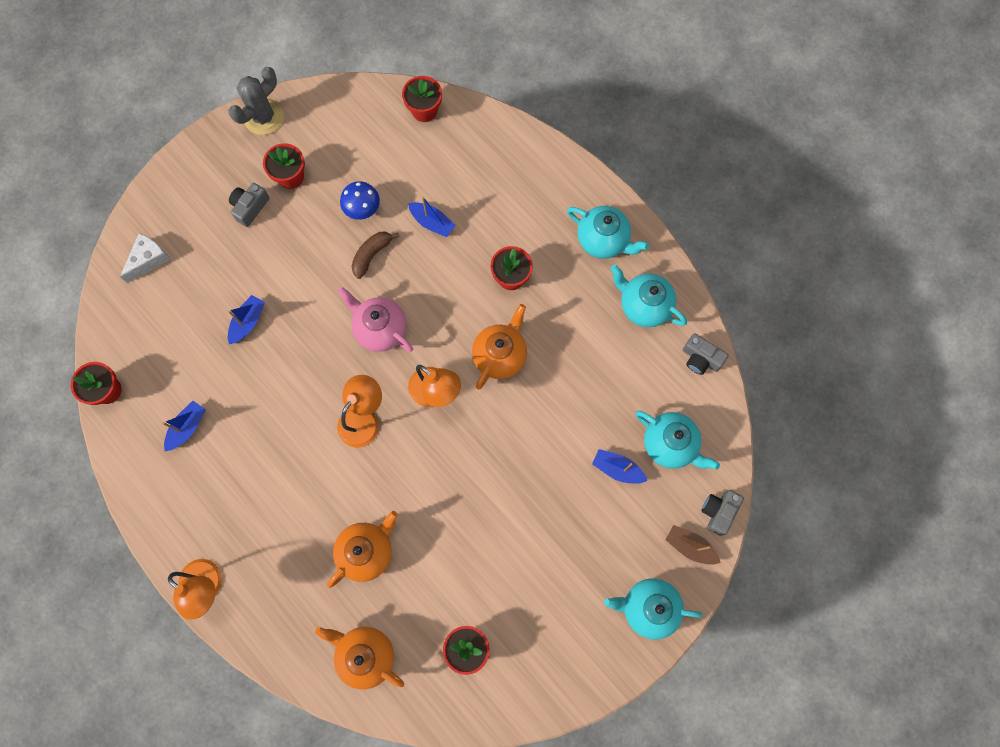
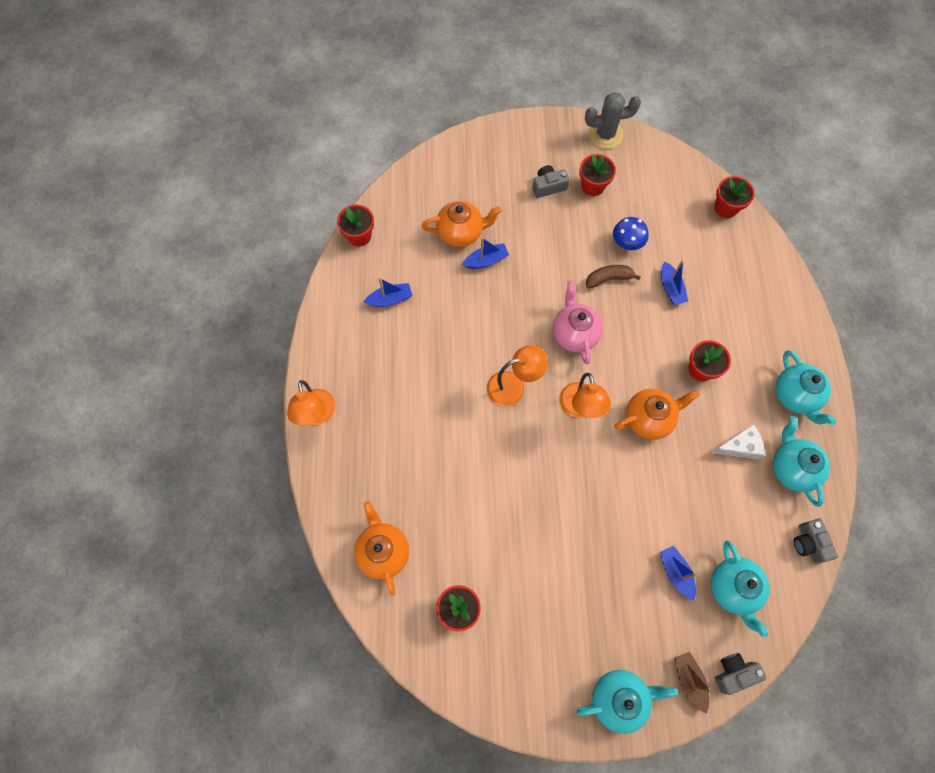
camera: 40 degrees right, 5 degrees down
(148, 259) = (453, 172): white cheese -> white cheese (739, 446)
(367, 551) = (442, 479): orange teapot -> orange teapot (461, 233)
(648, 608) = (619, 698): turquoise teapot -> turquoise teapot turned 120 degrees clockwise

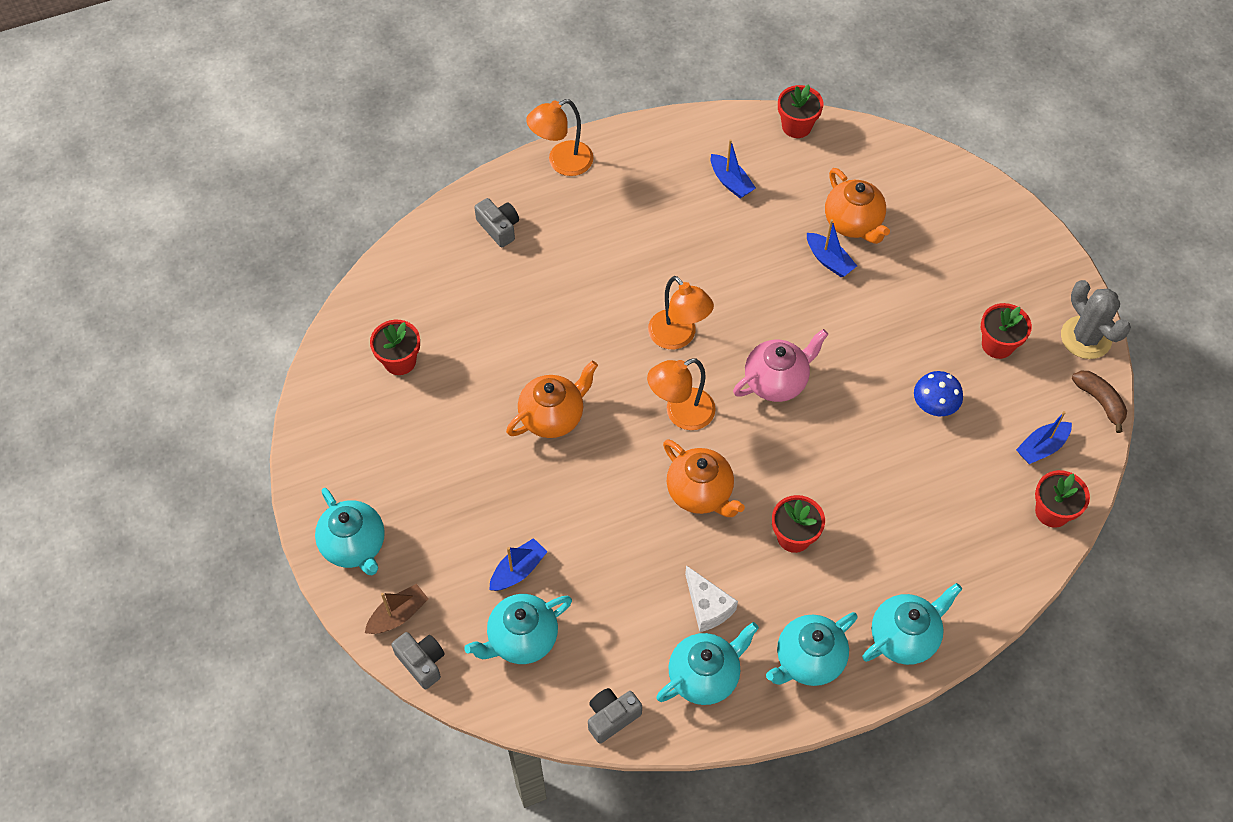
camera: 70 degrees right, 10 degrees down
(383, 551) = (436, 272): orange teapot -> orange teapot (553, 417)
(548, 186) = (969, 295): grey camera -> grey camera (499, 228)
(608, 279) = (871, 399): brown banana -> brown banana (1100, 401)
(671, 288) = (893, 473): blue boat -> blue boat (1041, 447)
(792, 330) = (904, 637): none -> turquoise teapot

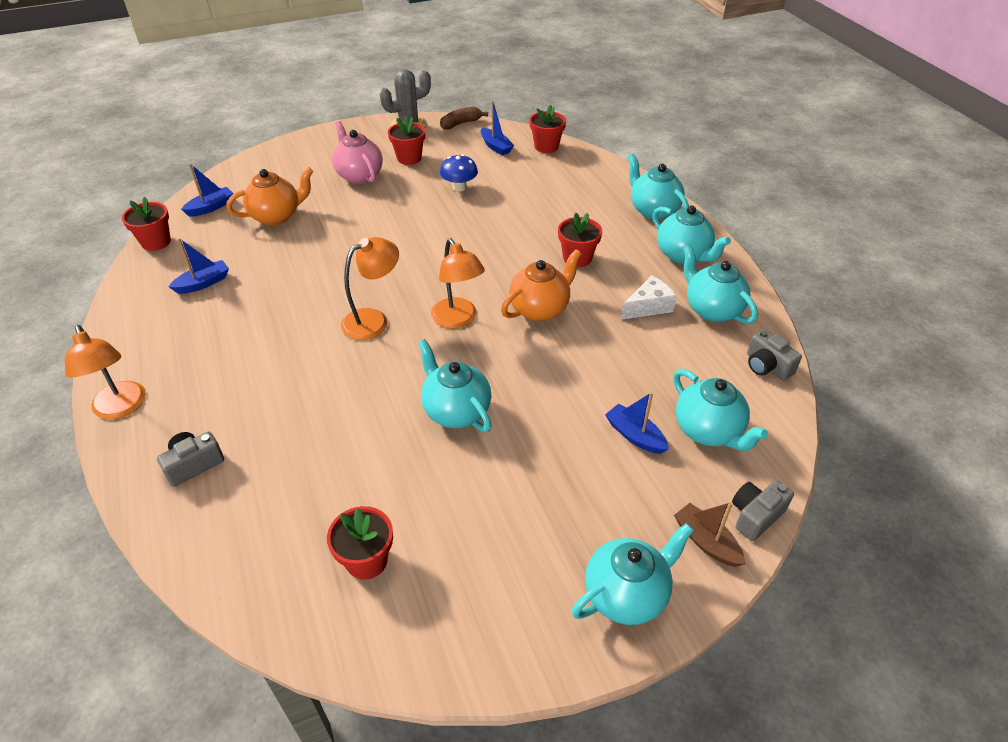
camera: 90 degrees left, 15 degrees down
(553, 417) = (456, 411): orange teapot -> turquoise teapot
(776, 381) = (429, 262): pink teapot -> pink teapot (359, 175)
(829, 260) = (311, 230): blue boat -> blue boat (211, 207)

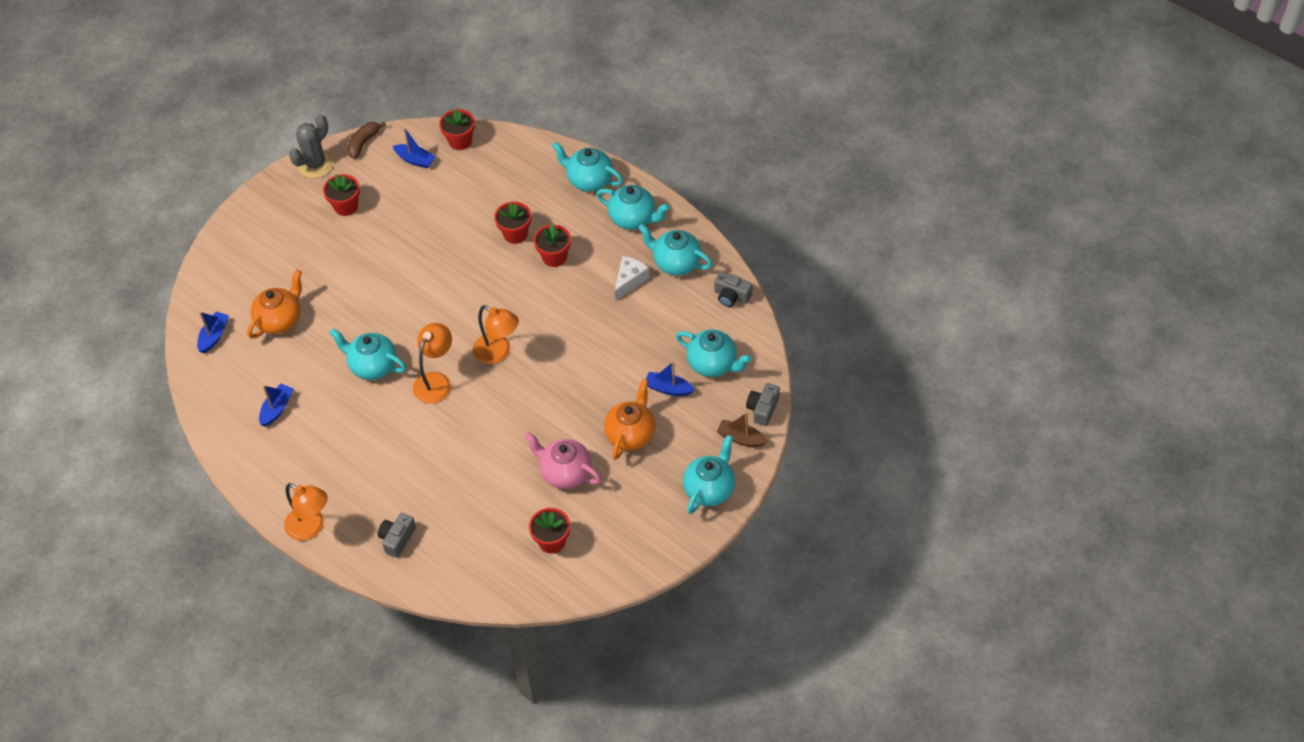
camera: 25 degrees left, 10 degrees up
(156, 242) = (200, 390): red flower pot -> red flower pot (515, 234)
(359, 175) = (316, 245): pink teapot -> pink teapot (565, 473)
(456, 411) = (543, 424): turquoise teapot -> turquoise teapot (372, 366)
(459, 187) = (414, 222): blue mushroom -> none
(540, 309) = (552, 317): orange teapot -> orange teapot (631, 434)

